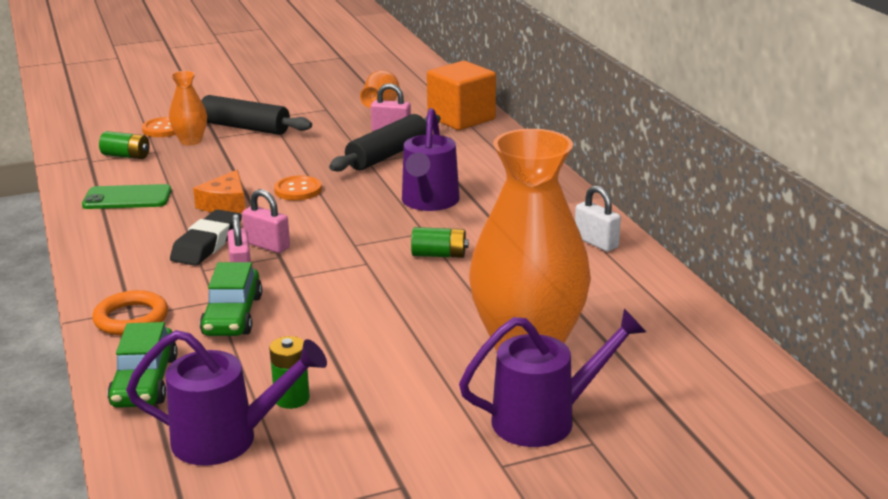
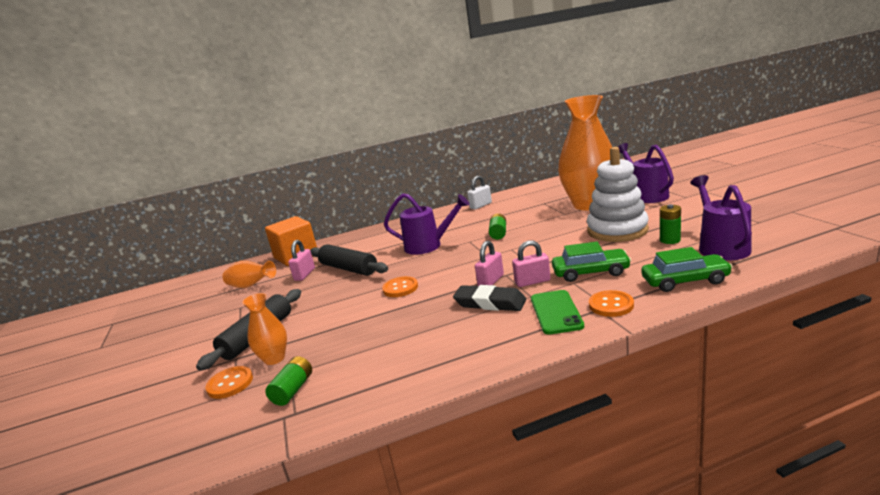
camera: 85 degrees left, 5 degrees down
(127, 198) = (399, 362): green phone -> green phone (556, 312)
(131, 318) = (611, 305): orange ring -> orange button
(226, 204) = (420, 311): orange cheese -> none
(372, 358) = (617, 230): none -> white stacking toy

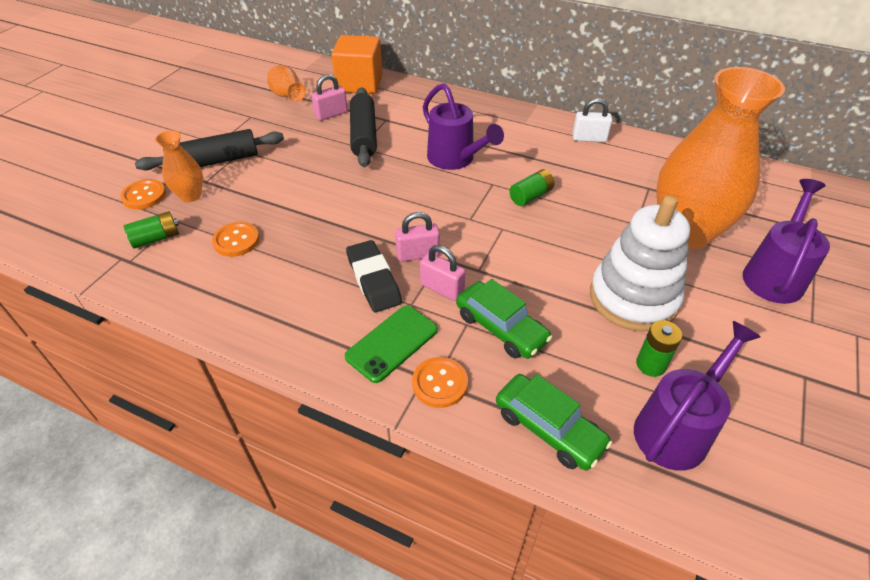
camera: 40 degrees right, 25 degrees up
(400, 288) = (354, 195): orange button -> orange button (236, 240)

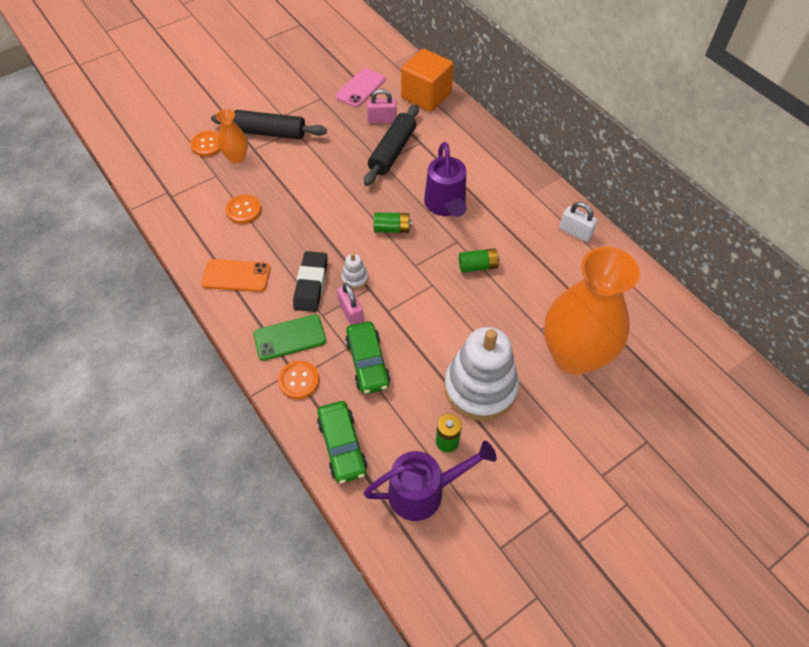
camera: 30 degrees right, 10 degrees up
(156, 238) = (196, 185): green battery -> green battery (392, 228)
(276, 308) = (236, 276): none -> orange phone
(287, 97) = (360, 88): orange vase -> pink phone
(417, 254) = (355, 278): pink padlock -> white stacking toy
(774, 274) = (611, 425): purple watering can -> none

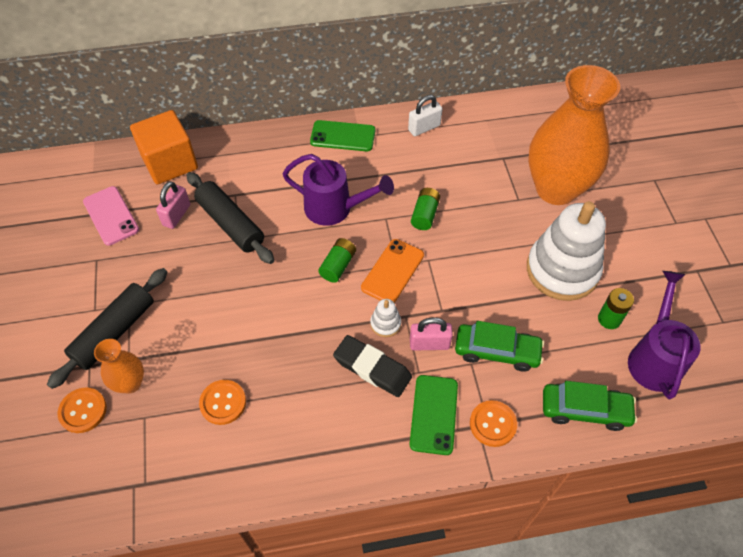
camera: 65 degrees left, 0 degrees up
(236, 276) = (320, 443): orange phone -> orange phone (393, 271)
(524, 182) = (343, 136): none -> green phone

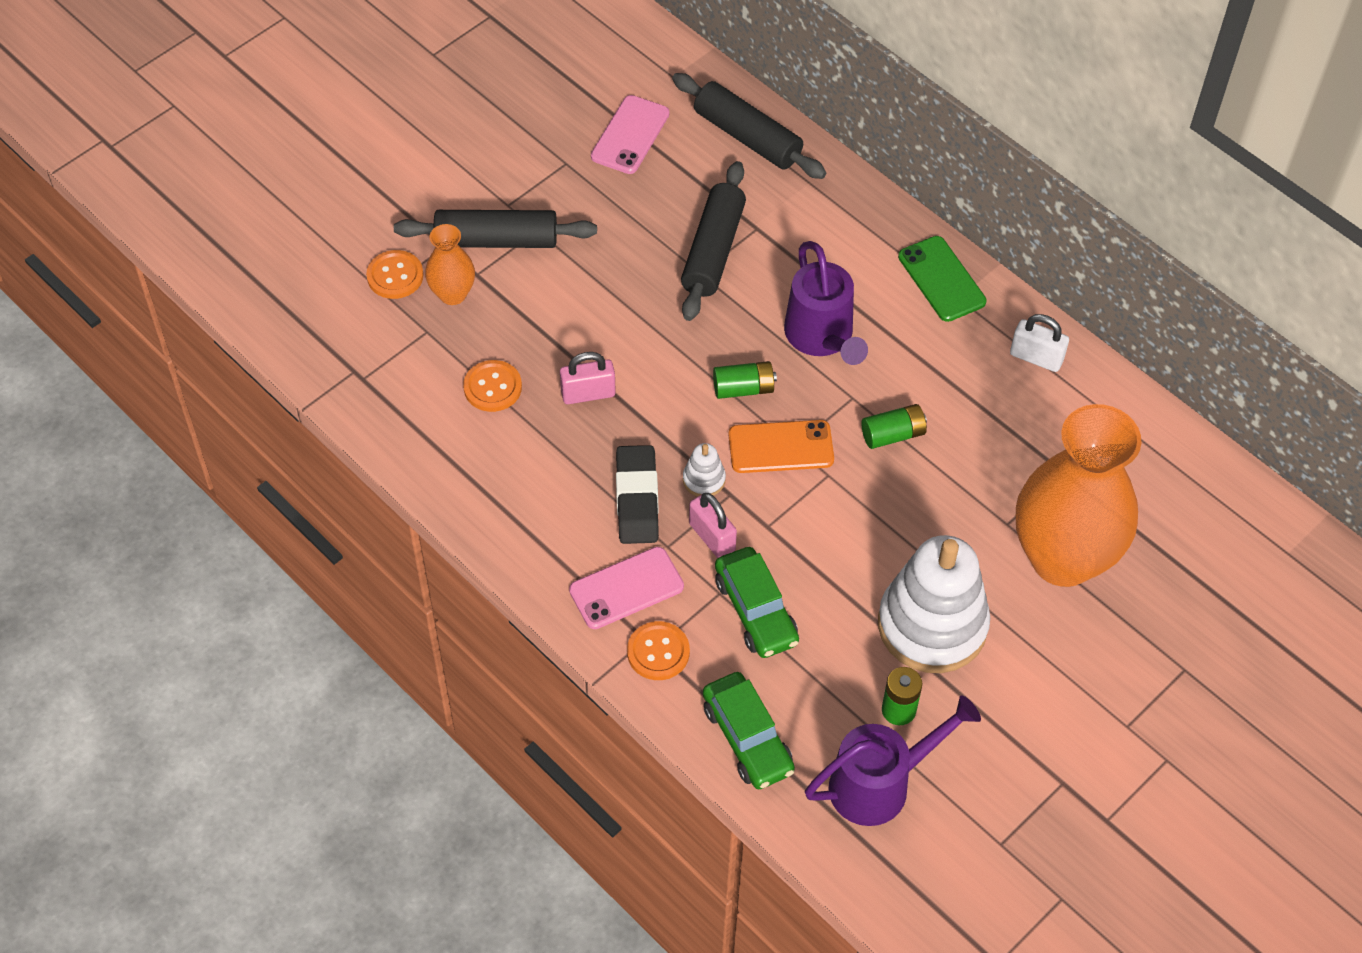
camera: 55 degrees right, 0 degrees up
(170, 163) = (747, 137): orange cube -> black rolling pin
(176, 215) = (682, 193): pink padlock -> pink padlock (588, 393)
(433, 414) = (626, 588): green phone -> pink phone

